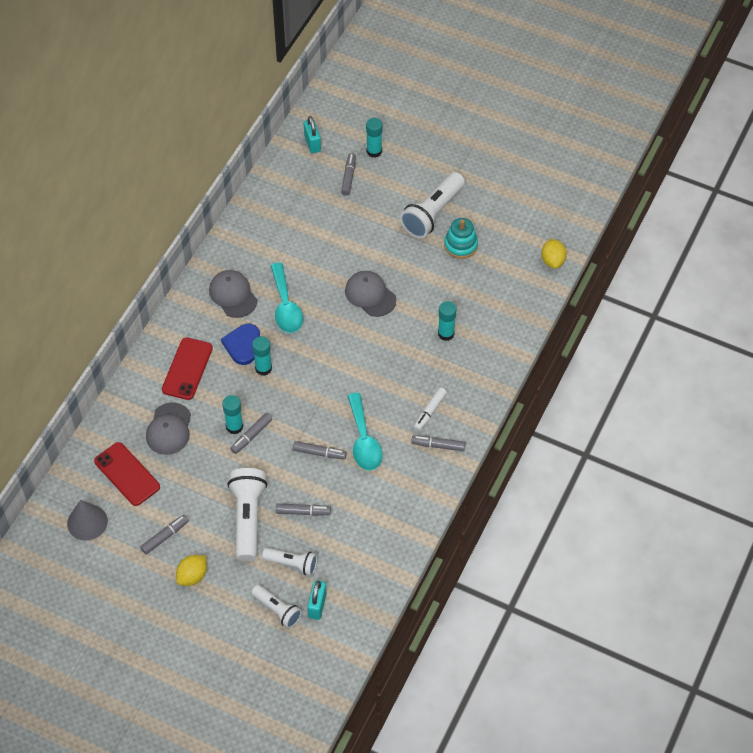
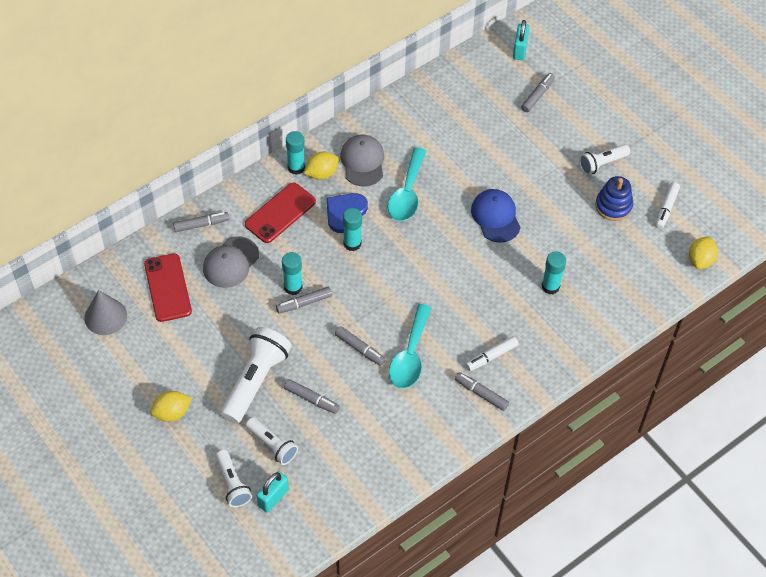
camera: 25 degrees right, 0 degrees up
(165, 536) = (168, 363): grey marker -> grey marker (201, 224)
(203, 320) = (321, 173): none -> yellow lemon
(370, 295) = (495, 217): grey cap -> blue cap
(374, 151) = (576, 81): turquoise glue stick -> turquoise glue stick (296, 167)
(432, 213) = (602, 163): white flashlight -> white flashlight, size x0.59
(460, 245) = (613, 206): turquoise stacking toy -> blue stacking toy
(503, 229) = (666, 208): none -> white marker

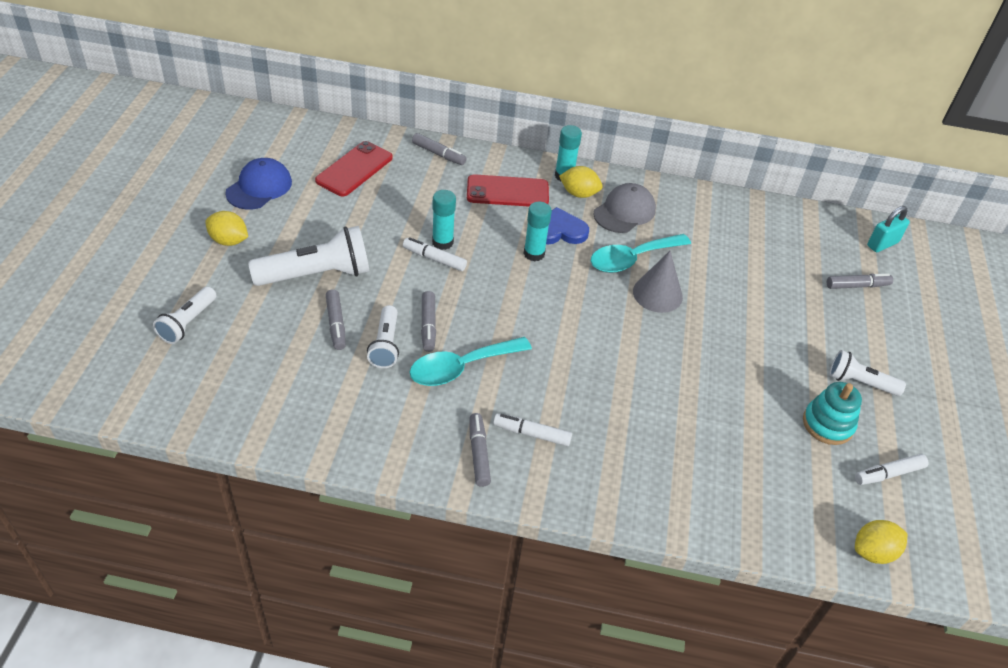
camera: 45 degrees right, 10 degrees down
(105, 316) = (287, 151): grey cone -> grey cone (657, 294)
(230, 262) = (422, 191): grey cap -> none
(272, 445) = (257, 326): white flashlight -> white flashlight (385, 345)
(273, 497) = (197, 361): turquoise padlock -> none
(304, 303) = (434, 259): grey marker -> white marker
(495, 217) = (690, 337): blue cap -> blue cap (259, 187)
(550, 286) = (670, 431): turquoise glue stick -> none
(613, 206) = (827, 424): blue stacking toy -> turquoise stacking toy

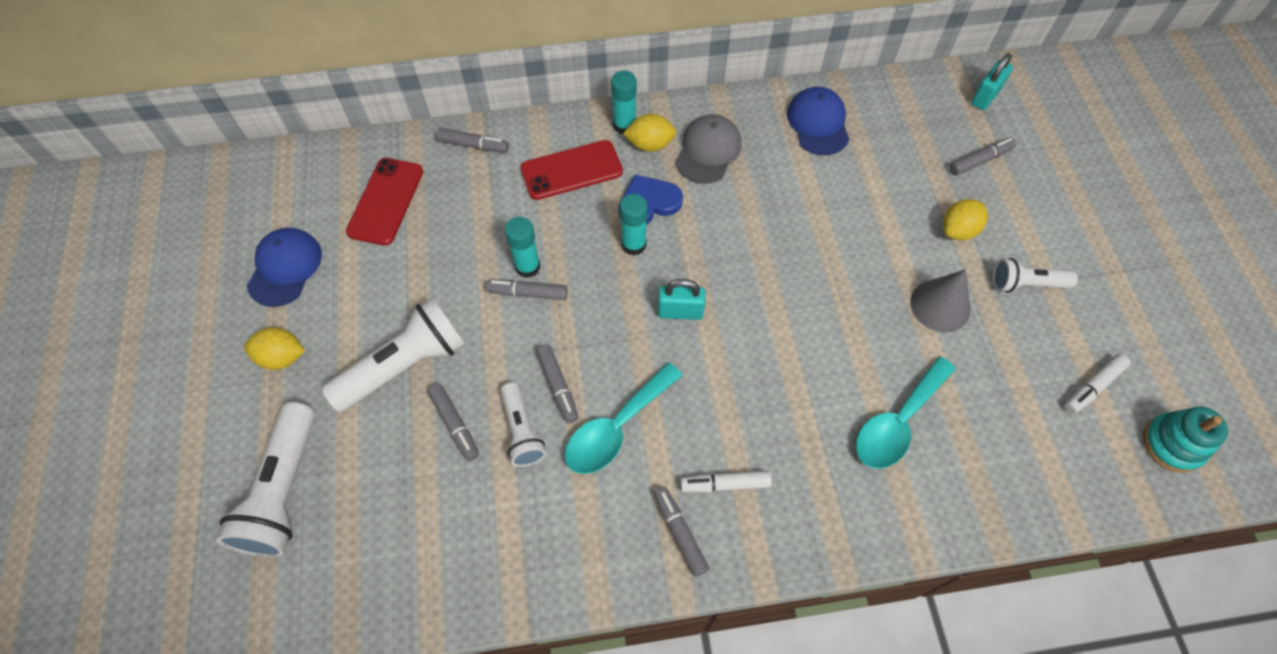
camera: 15 degrees left, 15 degrees up
(187, 323) = (283, 491): white flashlight -> white flashlight, size x1.70
(434, 259) = (527, 293): white marker -> grey marker
(550, 308) = (680, 312): none -> turquoise padlock
(632, 259) = (740, 212): turquoise spoon -> turquoise spoon (898, 422)
(657, 294) = (784, 249): grey cone -> grey cone (940, 305)
(726, 220) = (818, 123): none -> blue cap
(827, 424) = (1014, 349): turquoise stacking toy -> turquoise stacking toy (1172, 444)
(873, 552) = (1112, 488): yellow lemon -> yellow lemon (958, 230)

